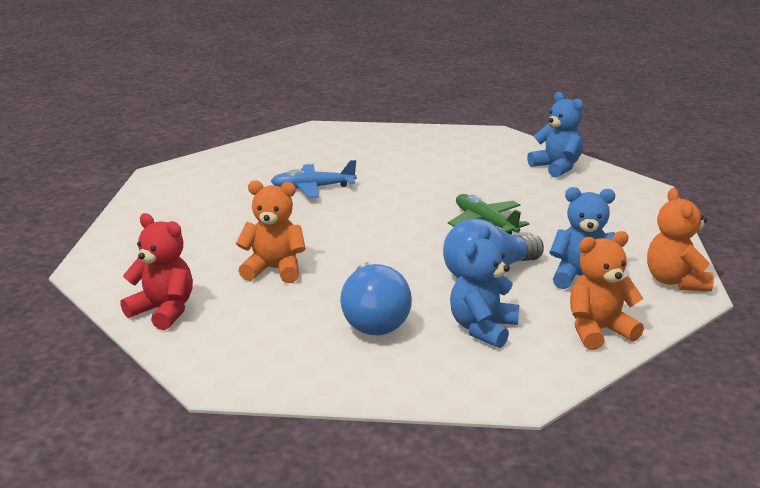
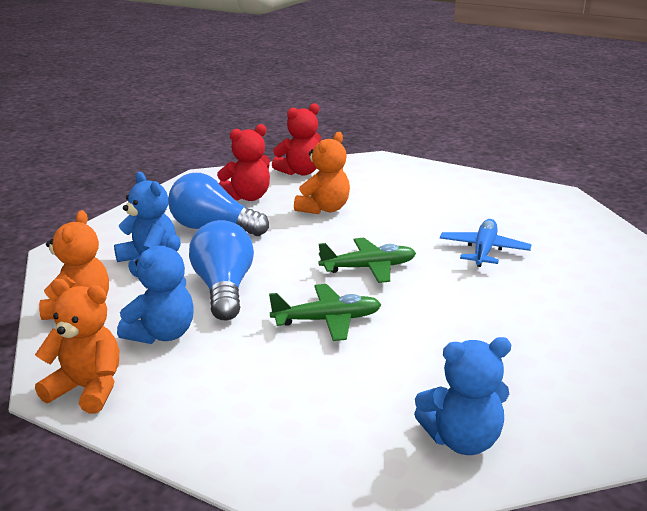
camera: 115 degrees right, 0 degrees up
(270, 323) = (248, 197): none -> red teddy bear
(387, 224) = (369, 268): none -> green plane

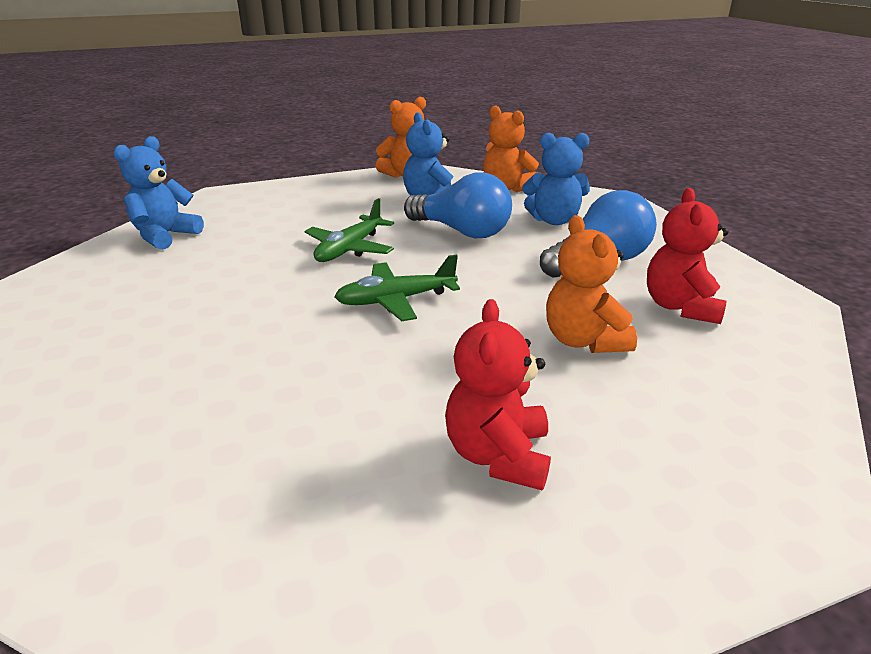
camera: 130 degrees right, 5 degrees up
(300, 172) = (766, 384): red teddy bear -> red teddy bear (498, 455)
(369, 268) = (396, 300): green plane -> green plane turned 45 degrees clockwise
(484, 250) = (309, 392): blue plane -> none

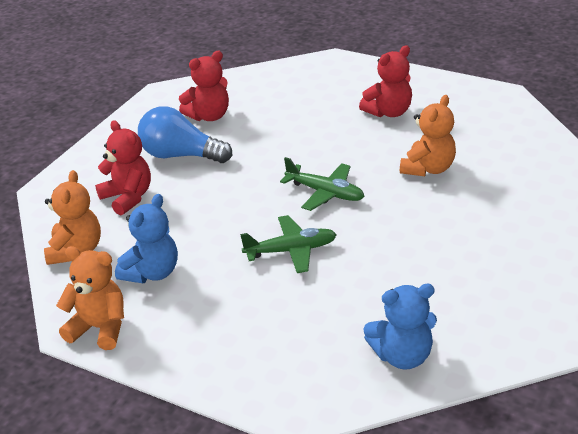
camera: 130 degrees left, 5 degrees up
(462, 231) = (198, 223): blue light bulb -> none
(554, 220) = (128, 197): blue teddy bear -> red teddy bear
(583, 340) = (281, 127): orange teddy bear -> orange teddy bear (428, 168)

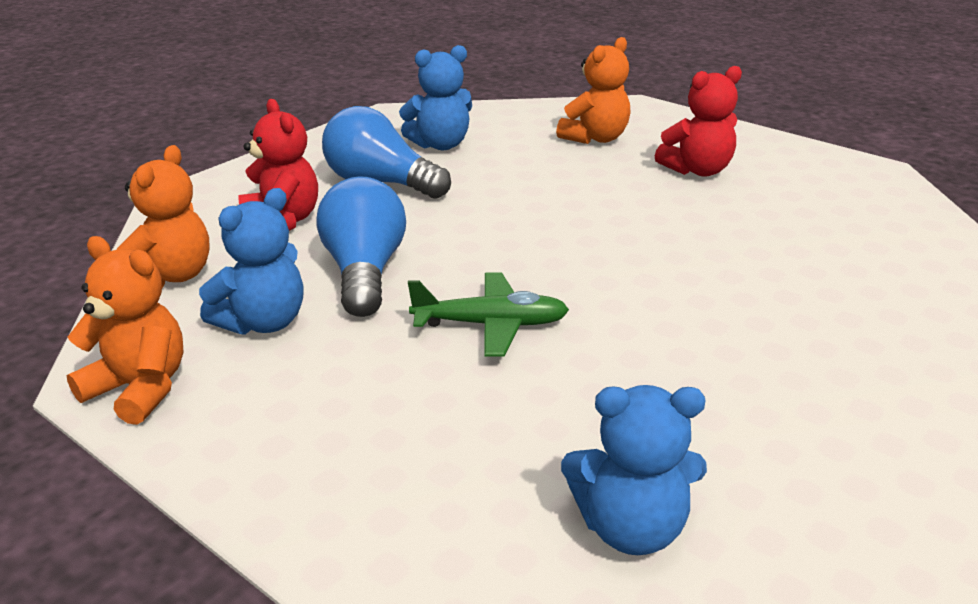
camera: 10 degrees right, 5 degrees down
(199, 227) = (364, 272): none -> blue light bulb
(209, 116) = (440, 145): red teddy bear -> blue teddy bear
(325, 193) = (572, 255): green plane -> none
(428, 168) = (742, 245): orange teddy bear -> orange teddy bear (595, 138)

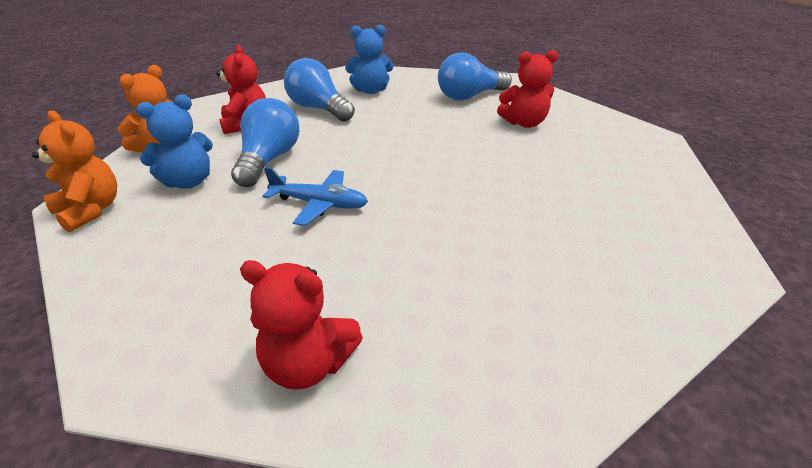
camera: 15 degrees right, 5 degrees up
(491, 325) = (319, 204): green plane -> blue plane
(595, 138) = (469, 96): orange teddy bear -> blue light bulb
(630, 528) = (308, 364): blue teddy bear -> red teddy bear

